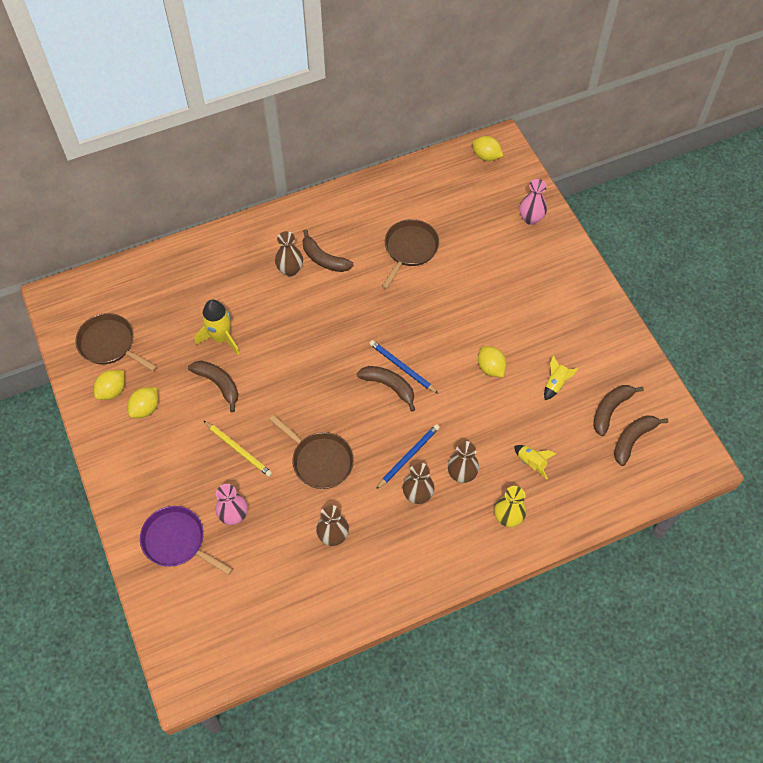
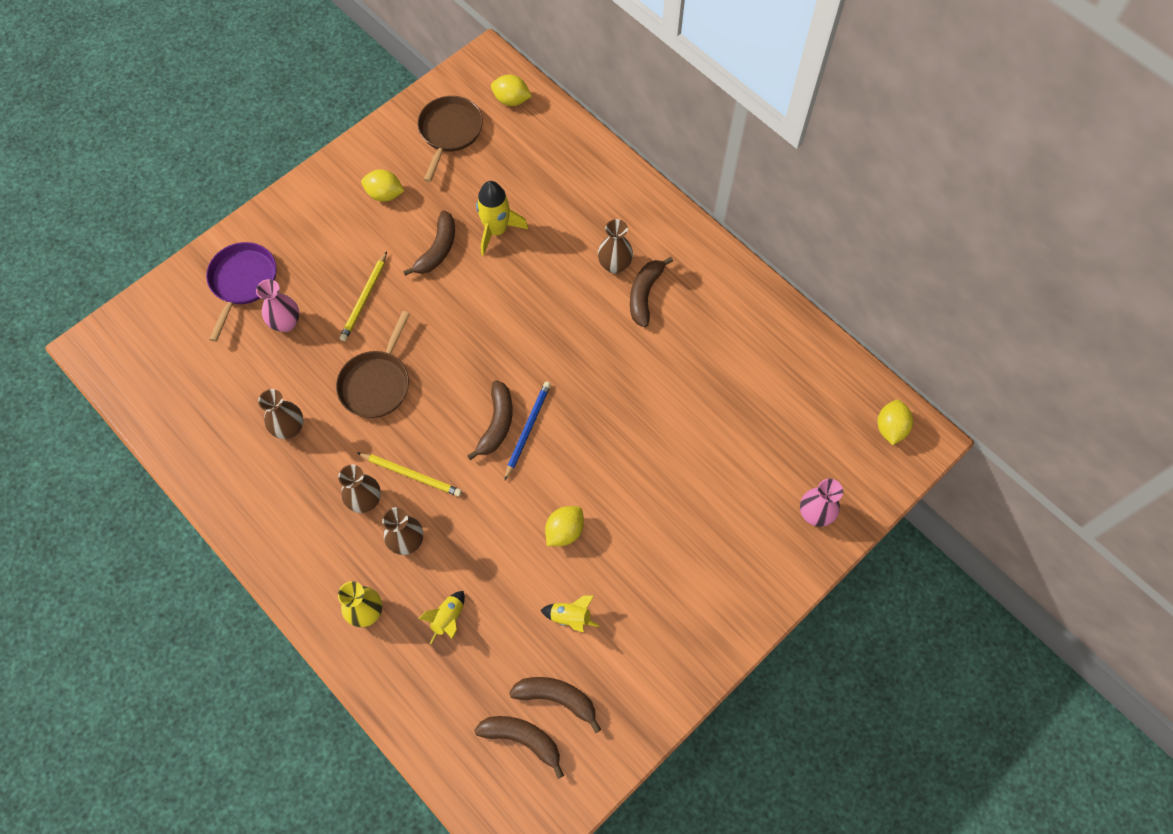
camera: 70 degrees right, 5 degrees up
(112, 391) = (395, 157): yellow lemon -> yellow lemon (511, 100)
(408, 456) = (411, 475): blue pencil -> yellow pencil
(409, 249) = (700, 383): brown pan -> none

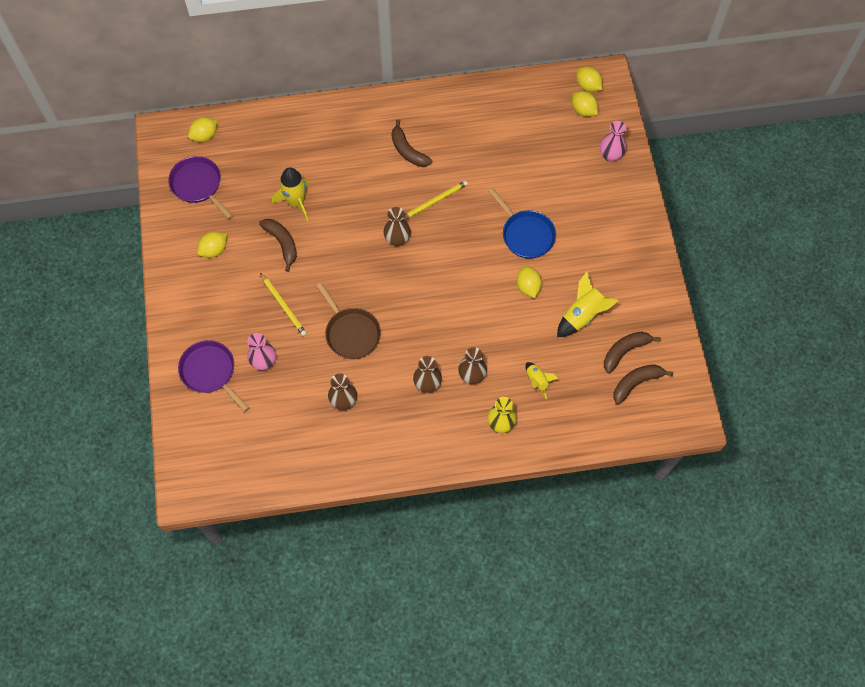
camera: 55 degrees left, 0 degrees up
(411, 475) = (429, 348): yellow pencil -> yellow pencil (435, 201)
(449, 132) = (198, 185): brown pan -> purple pan
(496, 424) = (431, 282): brown banana -> none
(527, 429) = (448, 267): blue pencil -> none
(570, 617) = (582, 315): yellow rocket -> yellow rocket, size x1.69
(614, 265) = (374, 154): brown vase -> brown vase (397, 239)
(632, 485) = (526, 234): none -> blue pan
(852, 444) = (583, 110): none -> yellow lemon

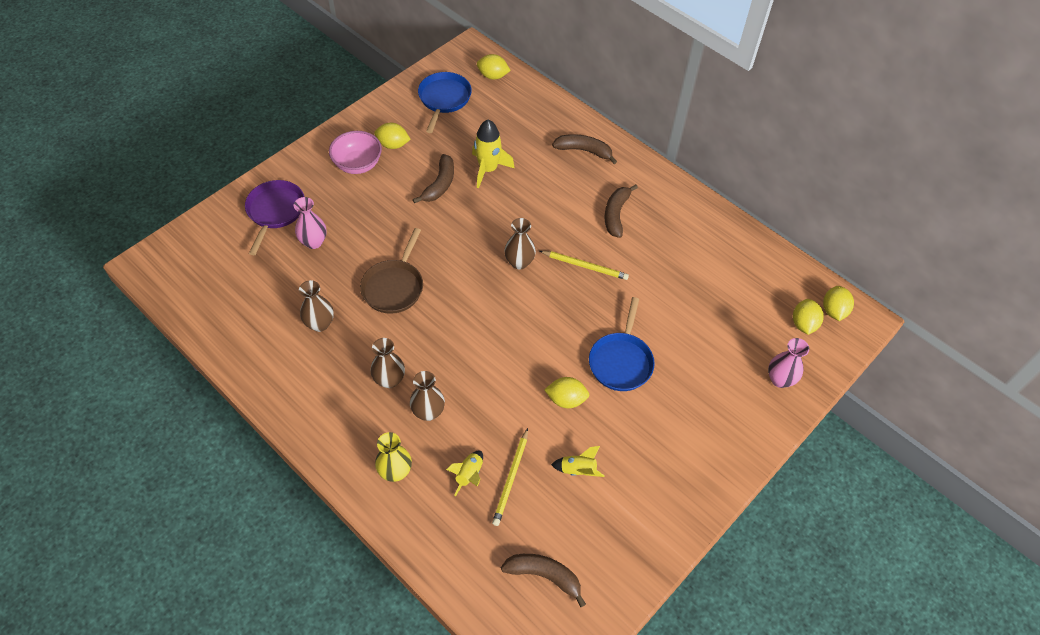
camera: 50 degrees right, 10 degrees down
(198, 185) = (444, 99): purple pan -> blue pan
(212, 286) = (358, 164): none -> pink bowl
(283, 306) = (380, 222): yellow pencil -> yellow pencil (511, 478)
(528, 287) = (566, 399): yellow lemon -> yellow lemon turned 60 degrees clockwise
(582, 315) = (578, 470): yellow rocket -> yellow rocket, size x0.59
(625, 351) = (572, 539): brown banana -> brown banana (584, 151)

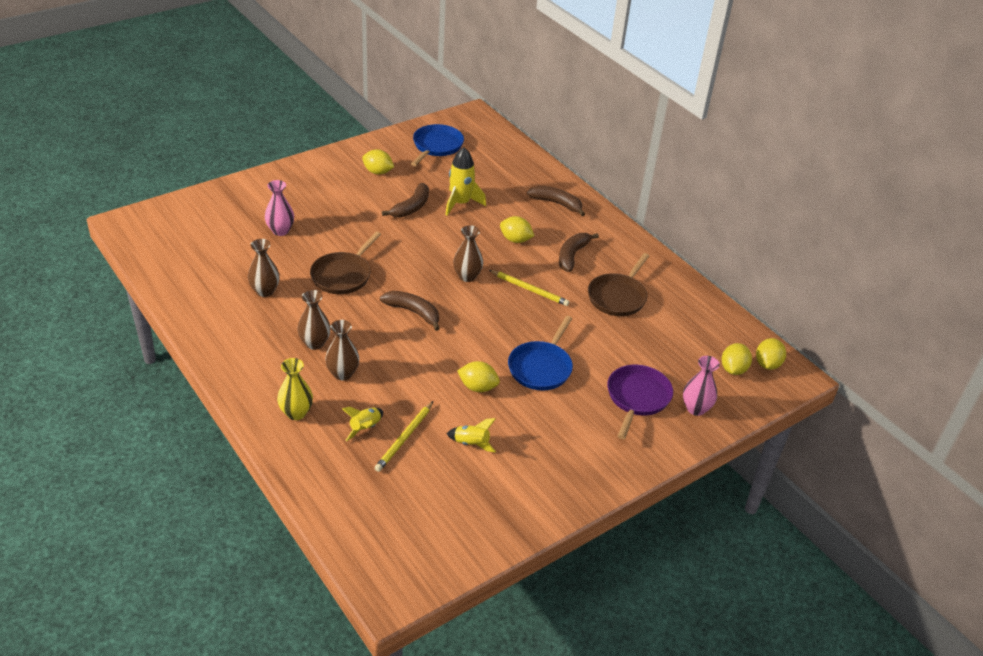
camera: 10 degrees right, 15 degrees down
(275, 211) = (253, 203): purple pan -> purple pan (637, 398)
(358, 164) = (340, 181): pink bowl -> none
(493, 76) = (488, 136): yellow lemon -> yellow lemon (515, 240)
(544, 576) = (411, 519): brown banana -> brown banana (413, 312)
(673, 257) = (618, 297): none -> brown pan

